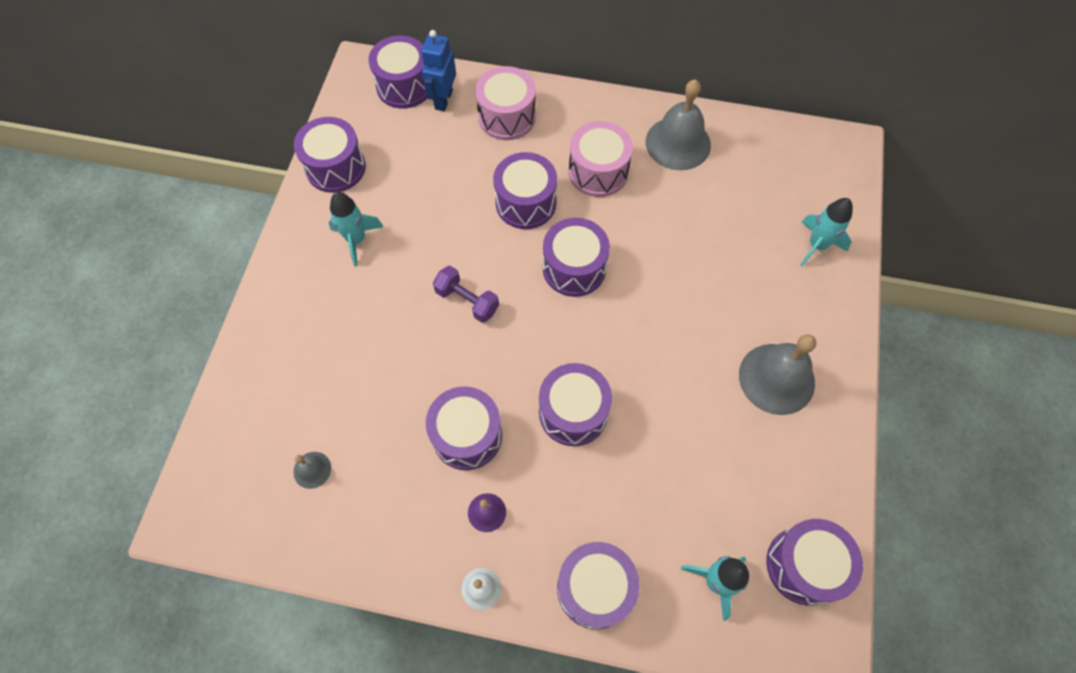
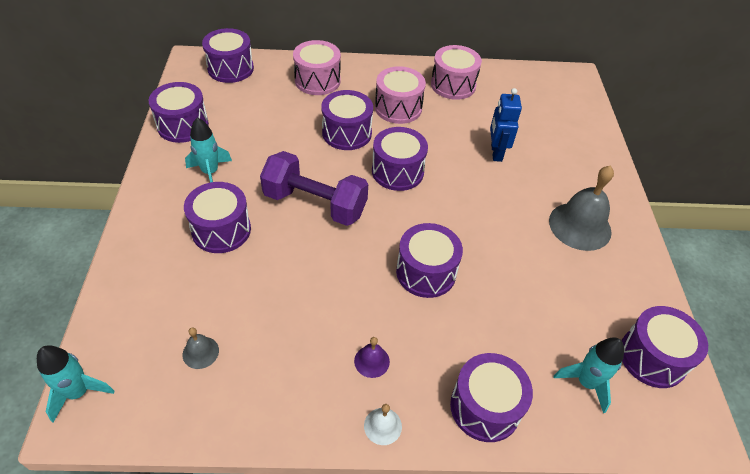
camera: 15 degrees left, 15 degrees down
(443, 100) = (264, 74): blue robot -> blue robot (496, 153)
(467, 301) = (315, 204): purple dumbbell -> purple dumbbell, size x1.81
(467, 435) = (339, 303): purple drum -> purple drum (221, 230)
(678, 143) = (453, 85): grey bell -> pink drum
(816, 246) = (576, 137): turquoise rocket -> turquoise rocket (78, 392)

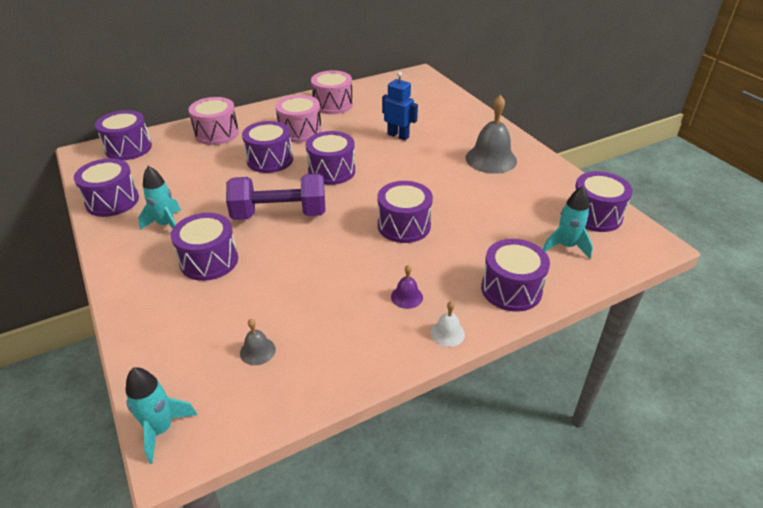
camera: 25 degrees left, 10 degrees down
(496, 153) = (398, 136): blue robot -> blue robot turned 150 degrees clockwise

